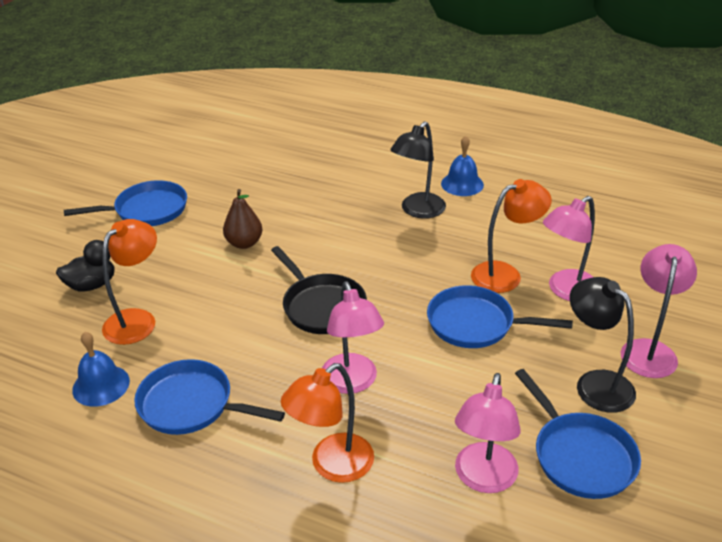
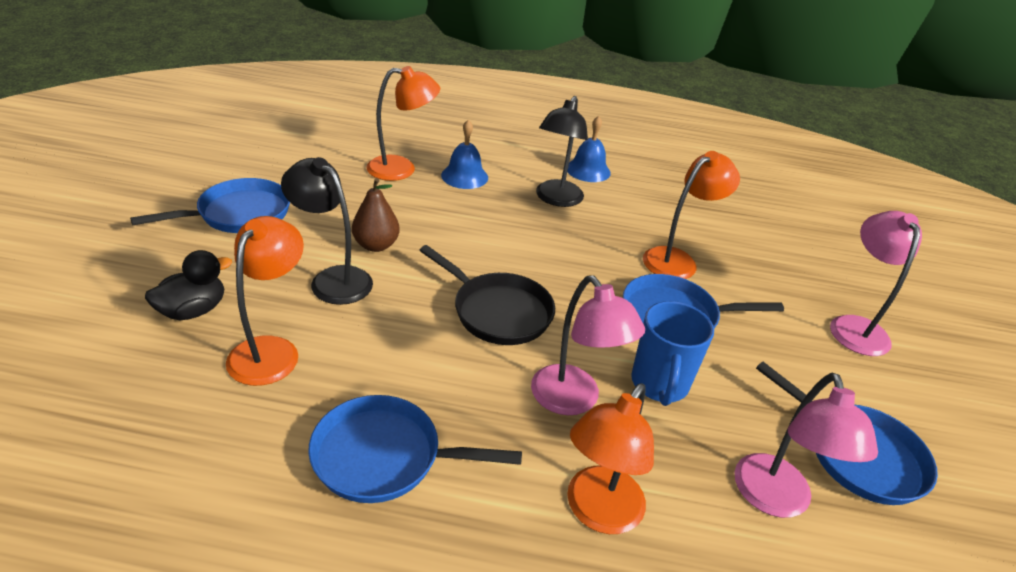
camera: 20 degrees left, 0 degrees up
(101, 385) = (248, 446): blue bell -> blue bell (464, 176)
(291, 176) = (401, 169): none -> orange lamp
(431, 379) = (659, 384): none -> blue mug
(566, 291) = (744, 272): pink lamp -> none
(595, 383) = (826, 369): black lamp -> black lamp (333, 279)

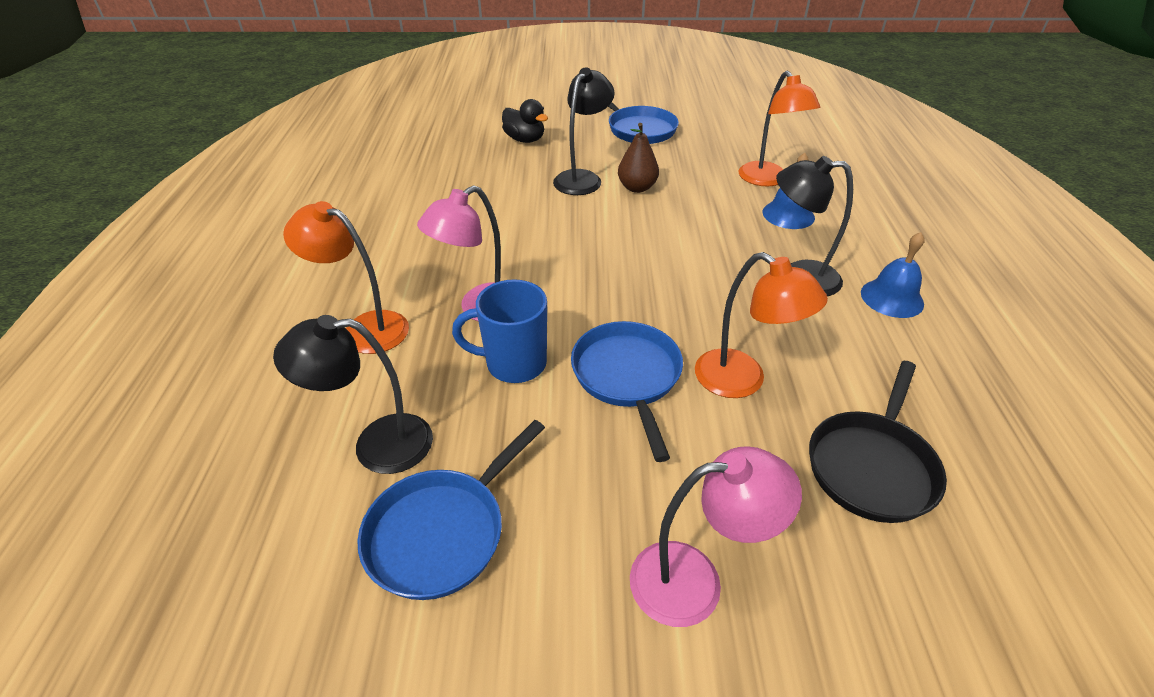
camera: 85 degrees right, 5 degrees up
(271, 350) = (497, 172): orange lamp -> none
(384, 456) = (410, 229): blue pan -> none
(498, 312) = (579, 258): black pan -> black pan (872, 466)
(775, 500) = (377, 445): pink lamp -> black lamp

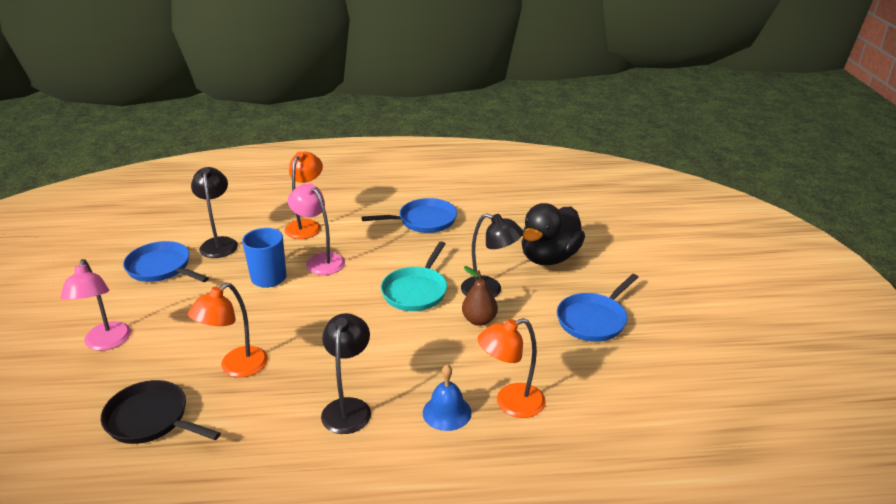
camera: 85 degrees right, 10 degrees down
(525, 140) = (549, 257): black duck -> black duck, size x1.80
(575, 226) = (416, 291): none -> turquoise pan
(628, 377) = (250, 319): blue pan -> blue pan (424, 221)
(892, 298) = (317, 464): blue bell -> none

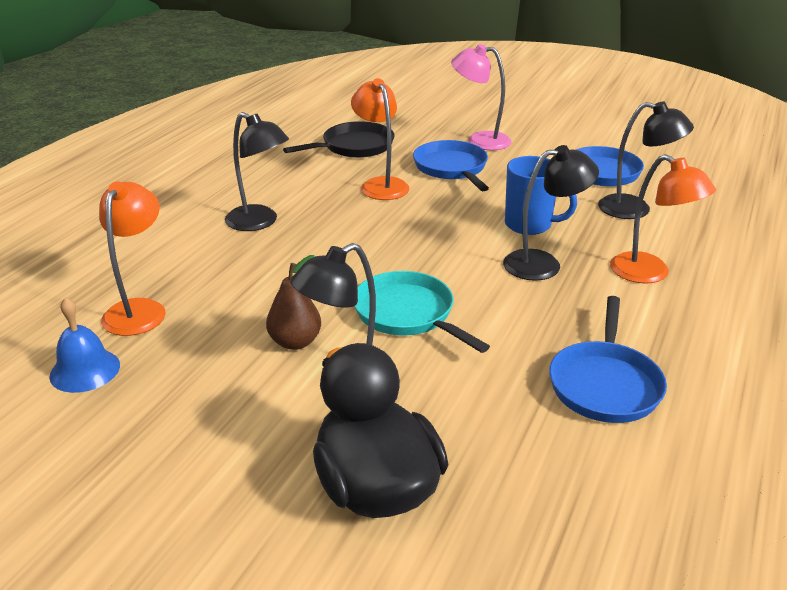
camera: 120 degrees right, 0 degrees up
(320, 260) = (543, 264): pink lamp -> black lamp
(447, 412) = (183, 268): blue bell -> blue bell (85, 370)
(593, 320) = (176, 450): blue pan -> blue pan (452, 168)

